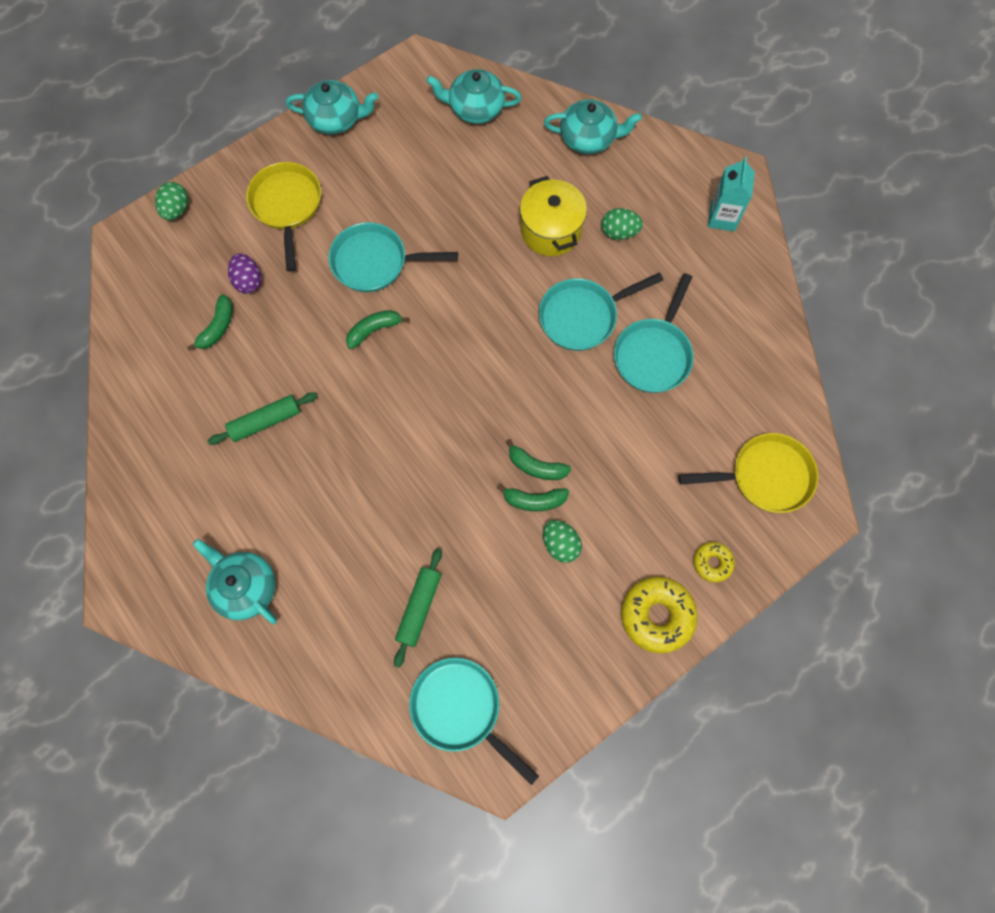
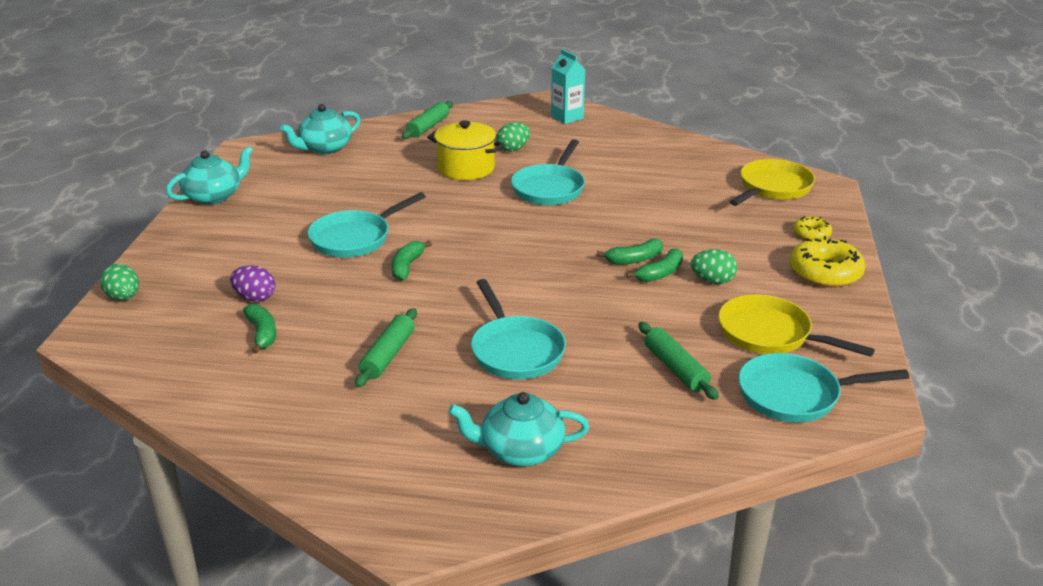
camera: 45 degrees left, 40 degrees down
(287, 206) = (233, 249): yellow pan -> yellow pan (770, 334)
(588, 138) = (428, 127): turquoise teapot -> green rolling pin
(653, 354) = (622, 180): turquoise pan -> turquoise pan (515, 351)

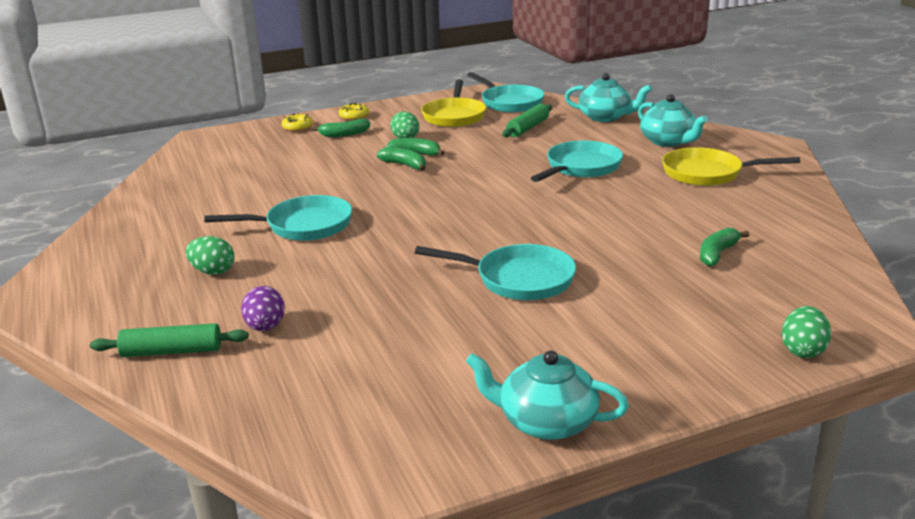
camera: 120 degrees left, 5 degrees down
(255, 298) = (683, 281): purple egg -> purple egg (265, 327)
(324, 148) = (310, 405): turquoise teapot -> turquoise teapot (605, 117)
(388, 355) = (655, 200): green rolling pin -> none
(407, 266) = (532, 237): green banana -> green banana (344, 134)
(466, 168) = (291, 281): yellow pot -> none
(567, 117) = (86, 270): turquoise carton -> none
(772, 188) = (222, 150): yellow pan -> yellow pan (707, 173)
(825, 272) = (354, 117): yellow donut -> yellow donut, size x0.55

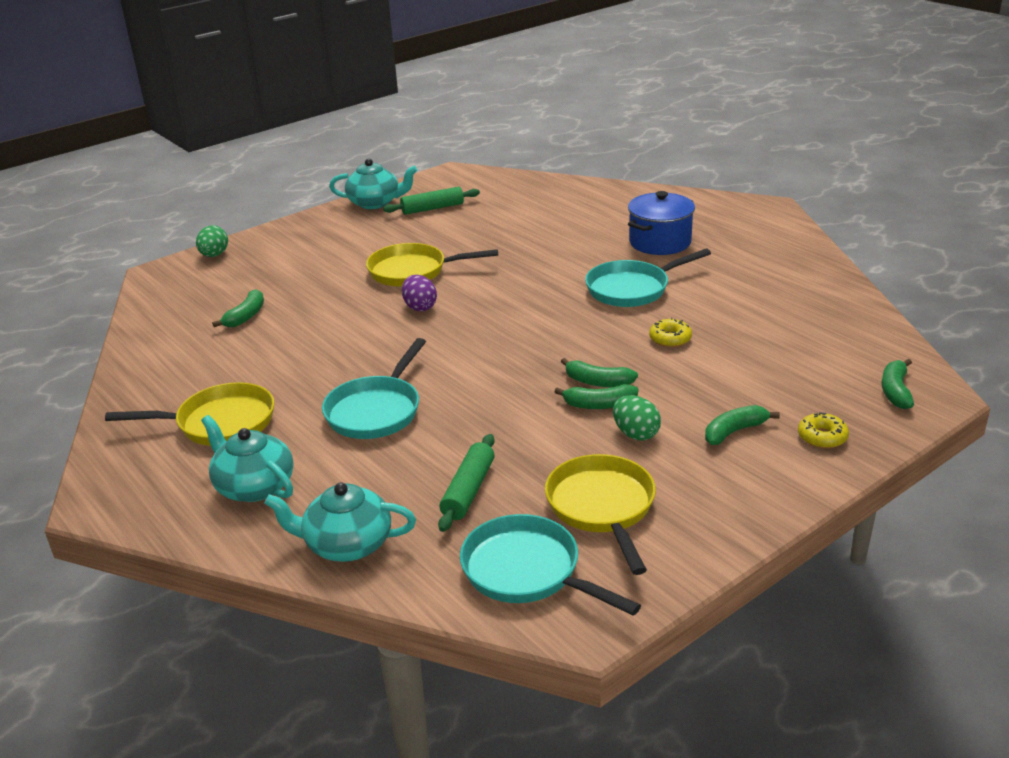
camera: 165 degrees right, 5 degrees up
(172, 351) = (619, 198): green rolling pin -> green rolling pin (432, 208)
(213, 272) = (660, 242): green egg -> blue pot
(218, 140) = (895, 391): none -> green banana
(265, 327) = (575, 217): purple egg -> purple egg (420, 307)
(354, 117) = (766, 480): yellow donut -> yellow donut (670, 339)
(518, 279) = (413, 271): turquoise pan -> yellow pan

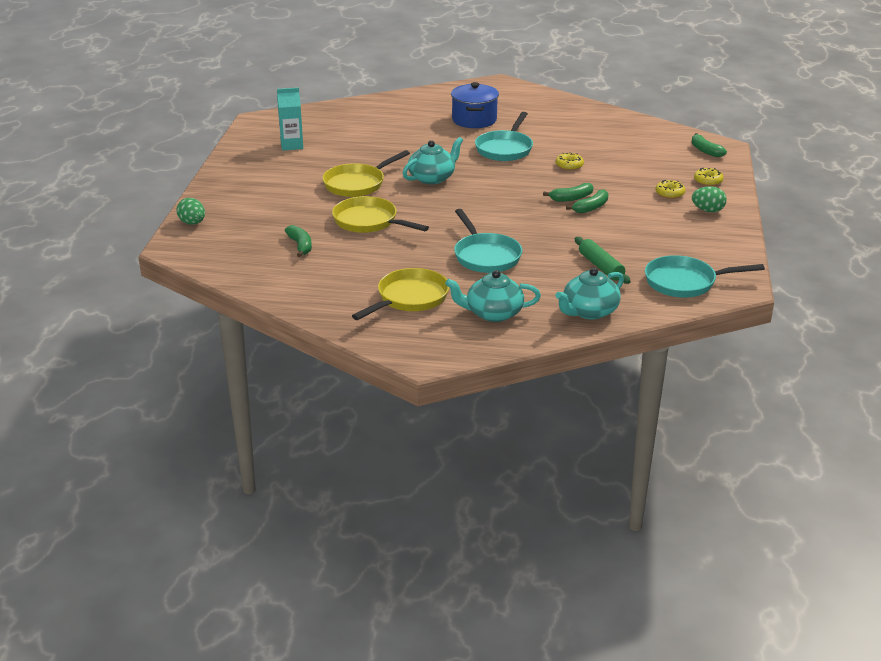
camera: 45 degrees left, 0 degrees up
(375, 203) = (242, 154): turquoise teapot -> turquoise teapot (432, 178)
(420, 307) = (403, 200): purple egg -> none
(432, 208) = (292, 145): green rolling pin -> turquoise carton
(602, 507) = (670, 246): yellow pan -> yellow pan (369, 222)
(635, 434) = (630, 212): green egg -> green egg (707, 210)
(734, 431) = (669, 193): green banana -> yellow donut

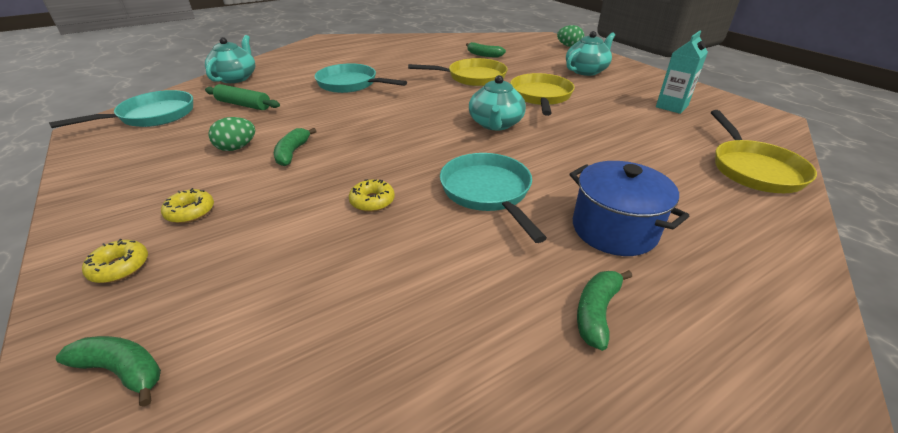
camera: 140 degrees right, 5 degrees up
(409, 298) = (369, 53): yellow pan -> yellow pan (753, 169)
(493, 313) = (306, 61): turquoise teapot -> turquoise teapot (586, 71)
(571, 198) = (325, 155): green banana -> green banana (596, 312)
(707, 210) = (123, 205): green egg -> green egg (237, 148)

